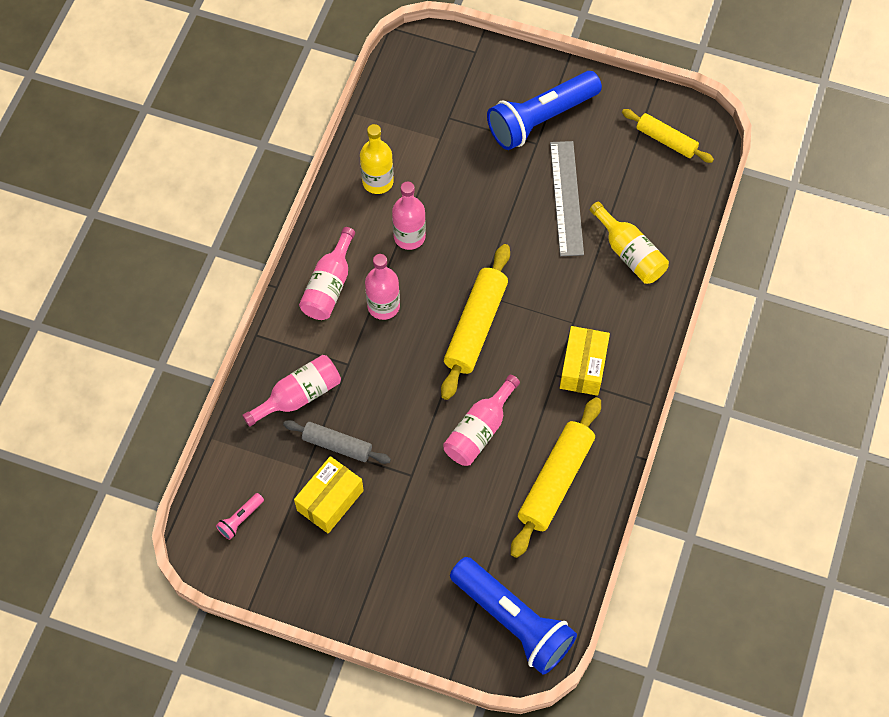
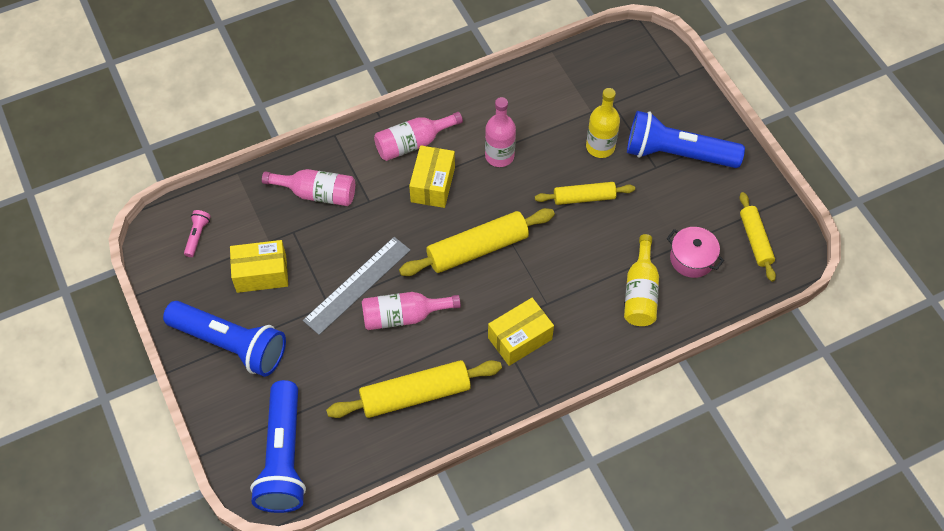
camera: 45 degrees right, 5 degrees down
(240, 519) = (197, 236): pink flashlight -> pink flashlight turned 105 degrees clockwise
(337, 445) = (305, 244): grey rolling pin -> none
(371, 577) = (230, 344): none -> blue flashlight
(378, 181) = (518, 105): yellow bottle -> yellow bottle (600, 147)
(383, 306) = (432, 184): pink bottle -> yellow box
(510, 214) = (584, 198): none -> yellow rolling pin
(566, 198) = (636, 219): grey ruler -> grey ruler (357, 285)
(638, 194) = (692, 259): none -> pink pot

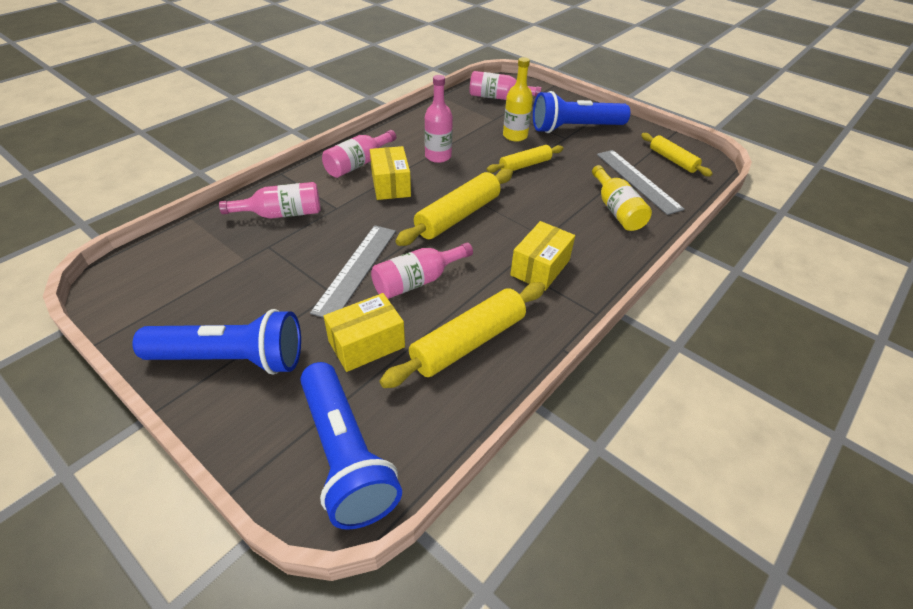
camera: 25 degrees left, 15 degrees down
(197, 236) = (159, 275): pink flashlight -> none
(261, 274) = (246, 287): yellow box -> yellow box (366, 344)
(618, 73) = (498, 97): none -> pink bottle
(692, 259) = (637, 181): pink pot -> grey ruler

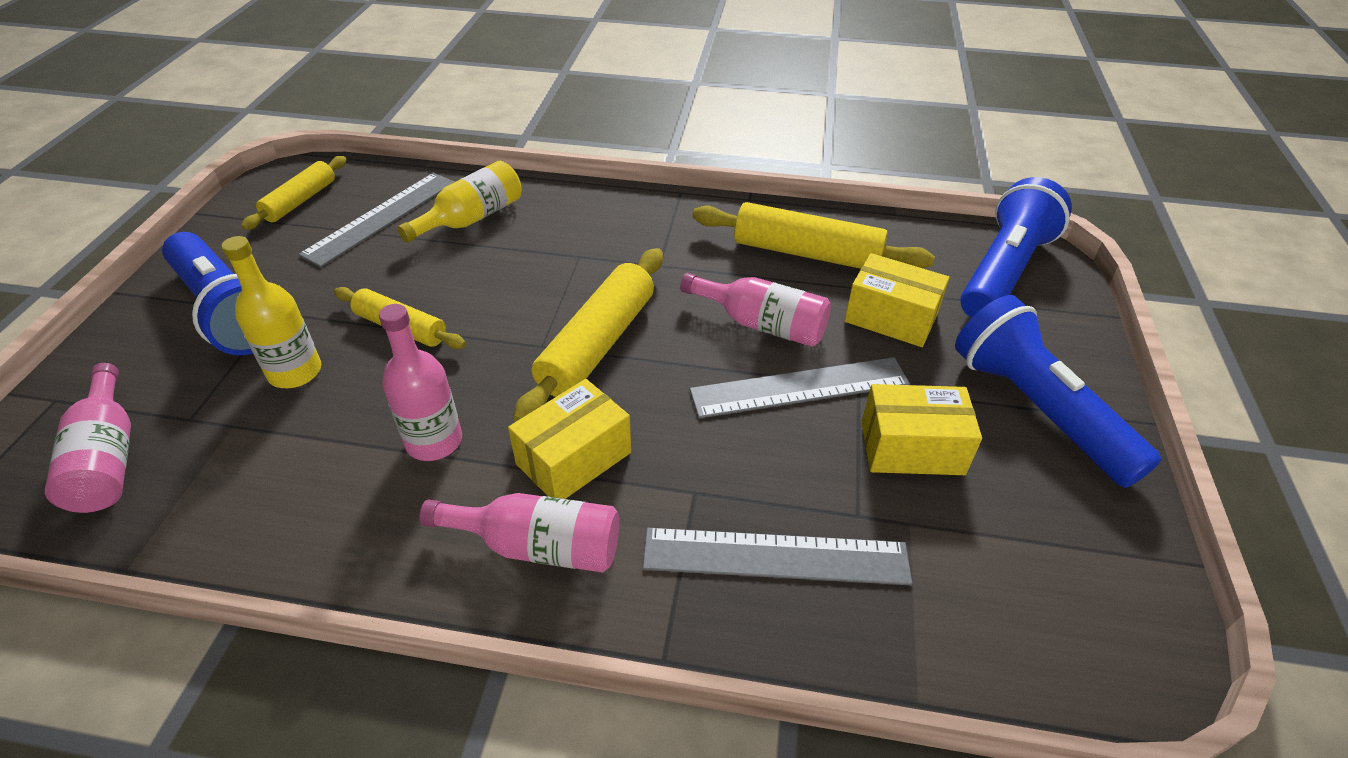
camera: 120 degrees left, 0 degrees up
(282, 214) = (775, 557): pink bottle -> grey ruler
(457, 216) = (598, 345): yellow rolling pin -> yellow rolling pin turned 75 degrees counterclockwise
(540, 267) = (643, 243): yellow box -> yellow box (912, 448)

